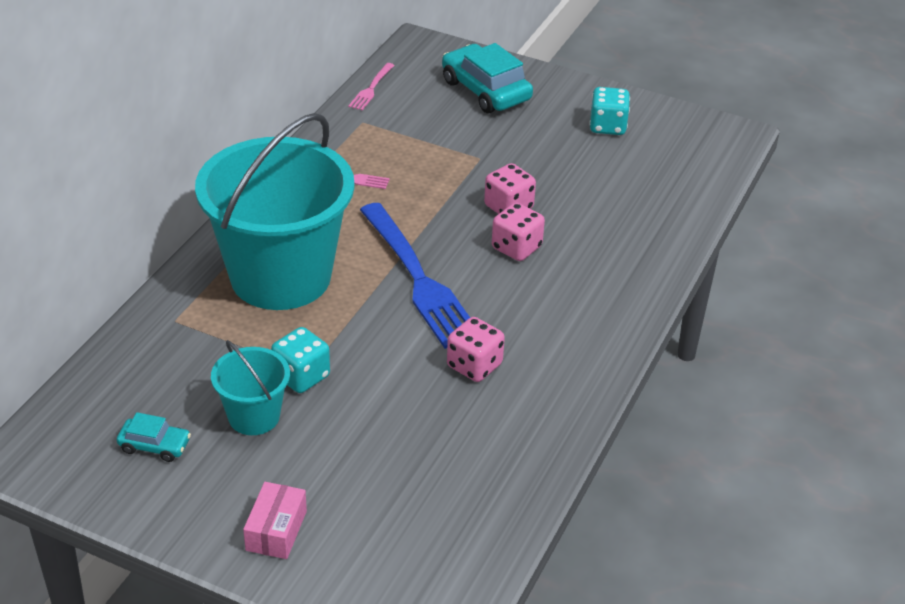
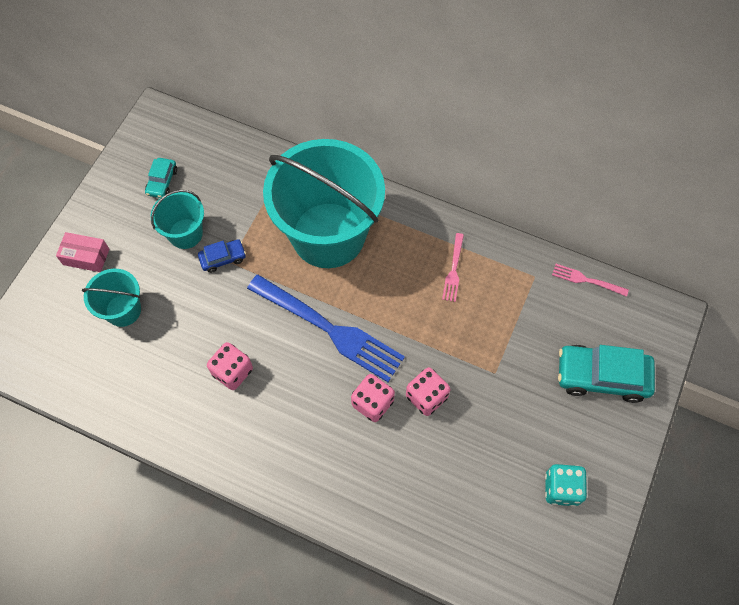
camera: 90 degrees right, 25 degrees up
(301, 376) = (223, 258): turquoise dice -> blue car
(374, 481) = (123, 310): none -> turquoise bucket
(418, 279) = (329, 329): blue fork -> blue fork turned 120 degrees counterclockwise
(485, 90) = (602, 376): turquoise car -> turquoise car turned 135 degrees counterclockwise

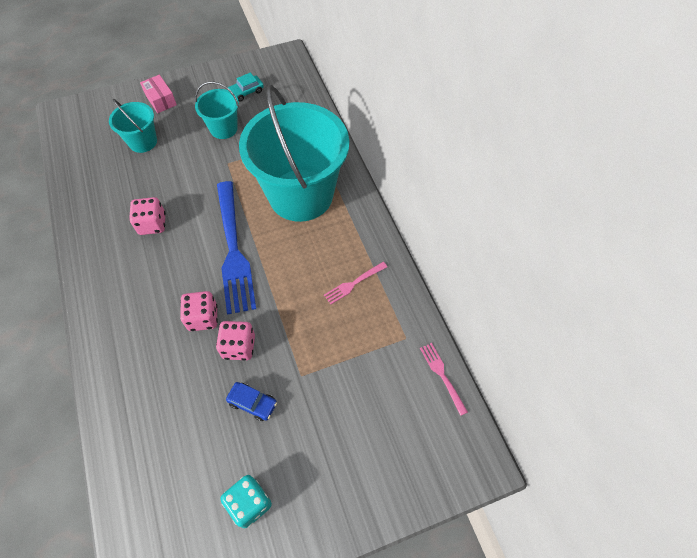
camera: 45 degrees right, 5 degrees down
(223, 258) = (226, 158): blue car -> blue car (252, 403)
(602, 376) = (373, 455): turquoise car -> none

